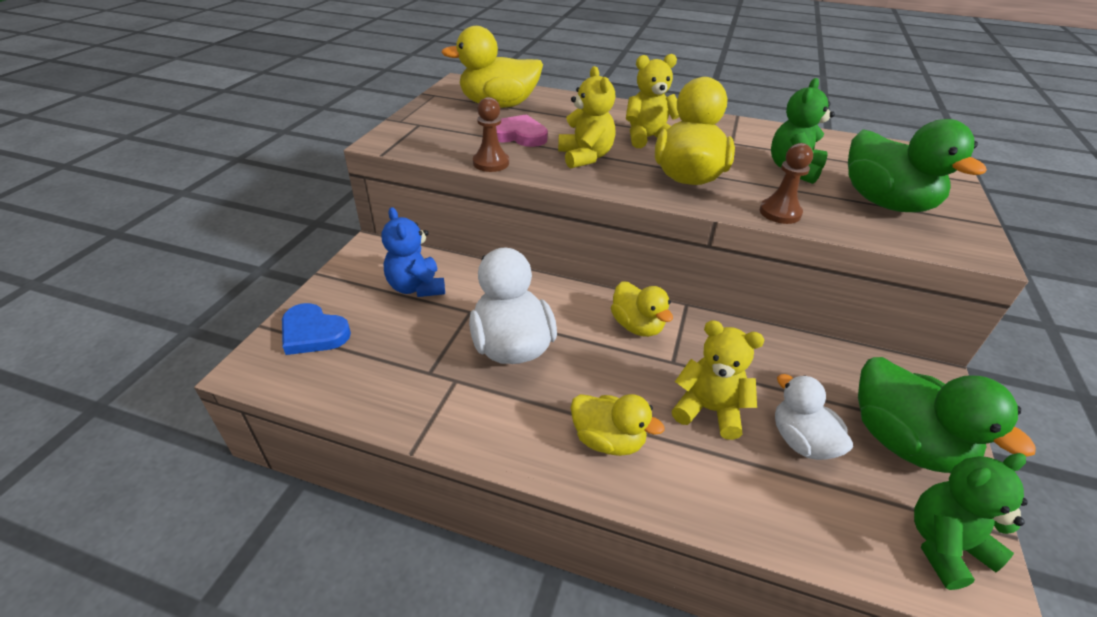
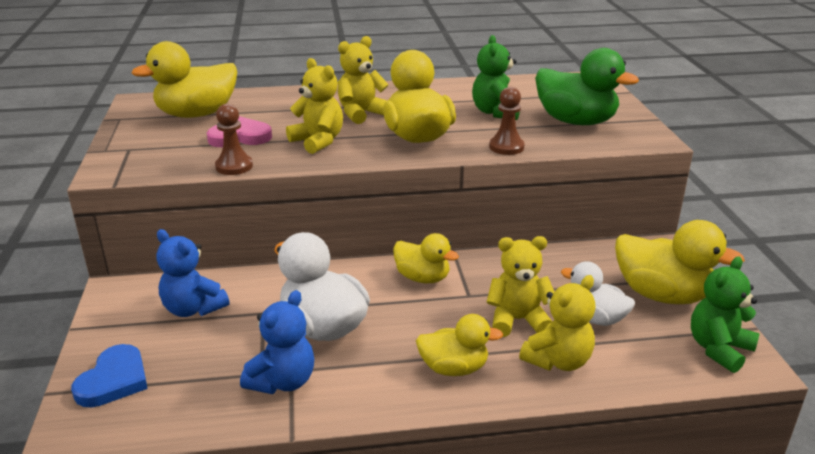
camera: 25 degrees left, 10 degrees down
(313, 333) = (114, 380): blue heart -> blue heart turned 75 degrees counterclockwise
(441, 389) = (283, 381): none -> blue teddy bear
(727, 477) = (558, 360): none -> yellow teddy bear
(903, 442) = (662, 295): green duck -> yellow duck

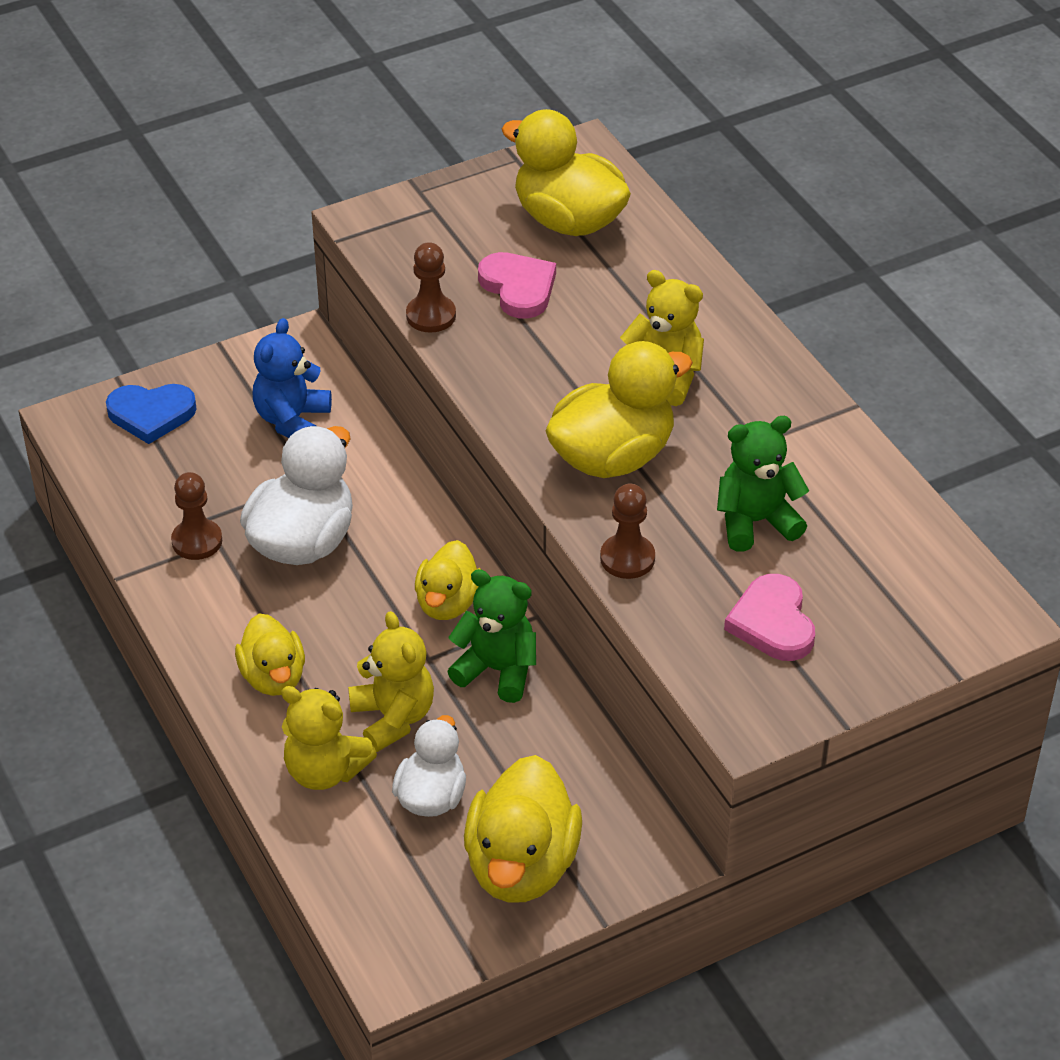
camera: 70 degrees right, 15 degrees up
(283, 381) = (197, 541): blue teddy bear -> brown pawn
(318, 141) = (543, 364): yellow teddy bear -> none
(576, 121) = (772, 623): green duck -> pink heart
(718, 349) = (414, 934): green teddy bear -> green teddy bear (497, 670)

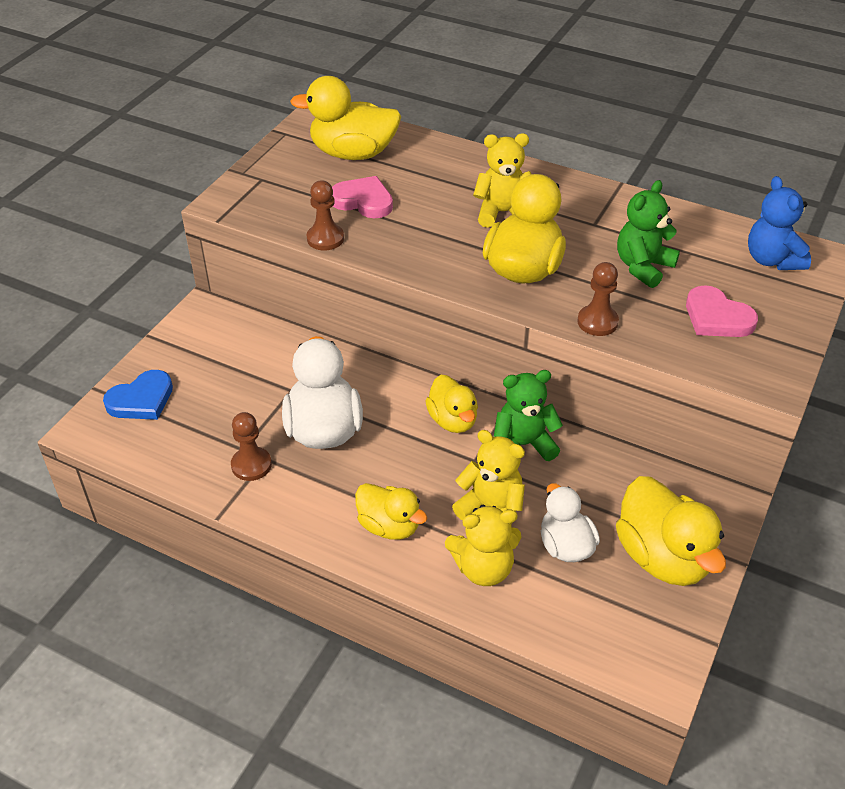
camera: 35 degrees left, 0 degrees up
(292, 420) = (243, 359): blue teddy bear -> blue teddy bear (772, 260)

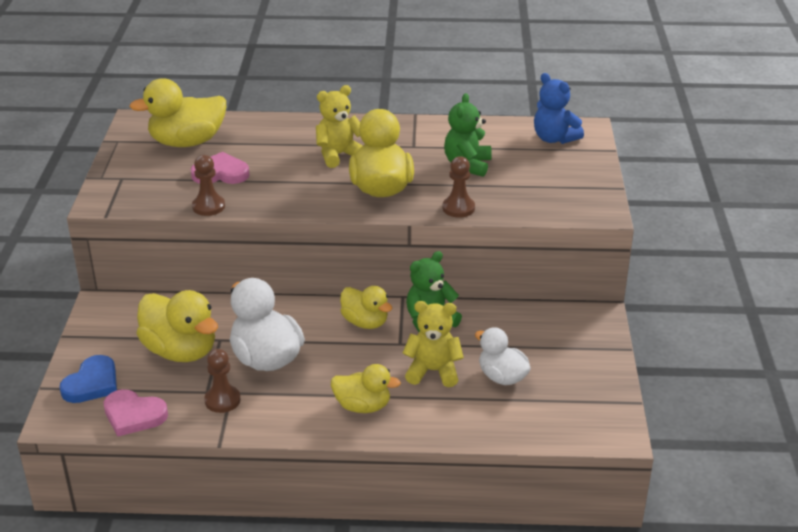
camera: 25 degrees left, 10 degrees down
(483, 568) = (452, 410): yellow teddy bear -> none
(662, 557) = (573, 362): yellow duck -> yellow duck (181, 351)
(717, 317) = (540, 184): pink heart -> pink heart (133, 415)

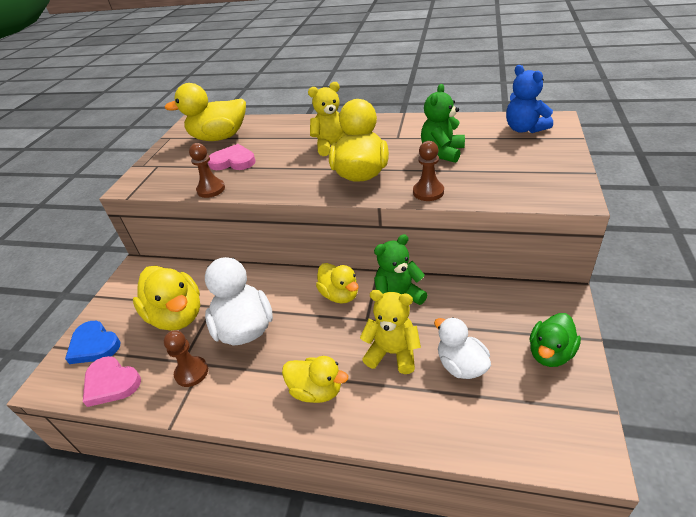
camera: 15 degrees right, 5 degrees up
(92, 383) = (94, 345): blue heart -> blue heart turned 90 degrees clockwise
(585, 362) = (550, 353): none -> green duck

